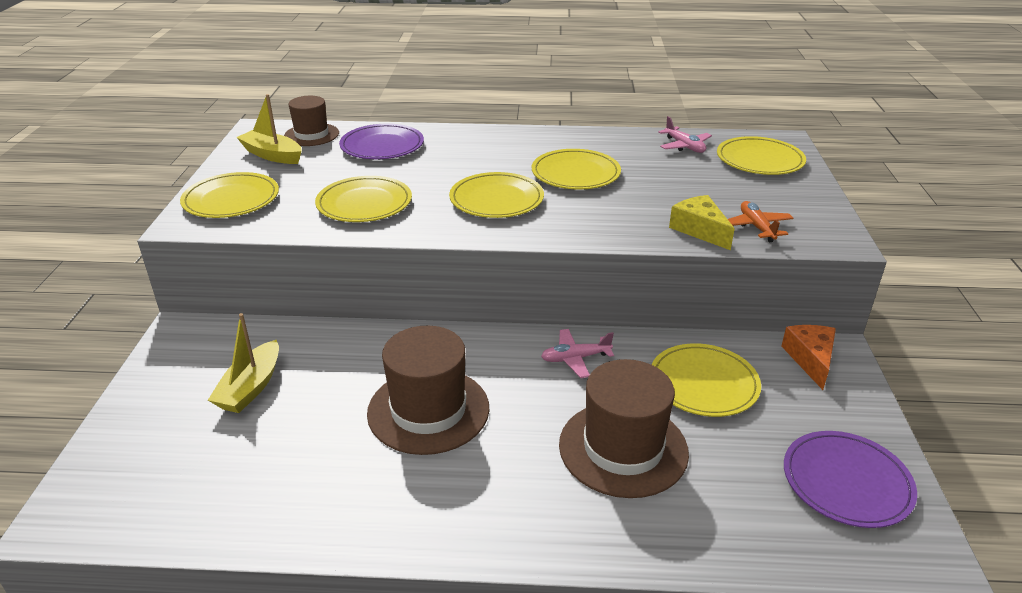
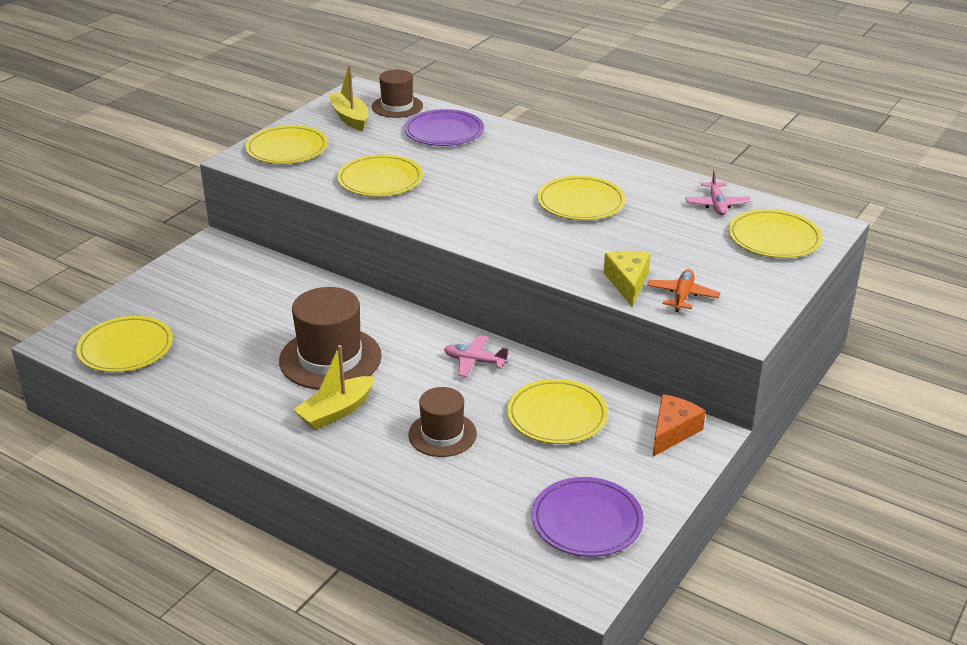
camera: 30 degrees right, 0 degrees up
(251, 387) = (226, 300): yellow boat -> yellow boat (336, 411)
(496, 199) = (487, 206): yellow plate -> yellow plate (126, 348)
(623, 448) = (442, 434): brown hat -> brown hat, size x0.62

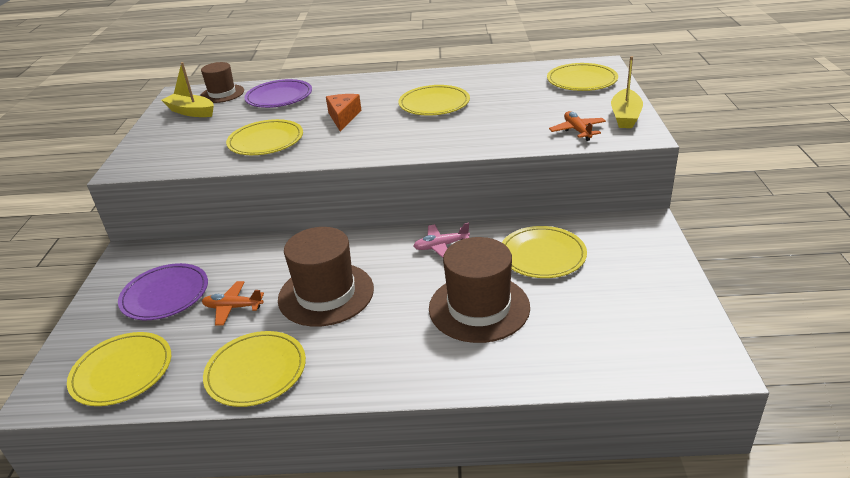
camera: 30 degrees left, 0 degrees up
(248, 334) = (233, 307): none -> orange plane
(287, 149) = (160, 148): yellow plate -> yellow plate (256, 371)
(336, 411) = (376, 331): yellow boat -> yellow boat (625, 116)
(442, 434) = (479, 307): brown hat -> brown hat, size x1.61
(587, 521) = (653, 316): purple plate -> purple plate (165, 295)
(628, 283) = (532, 137): yellow cheese -> none
(672, 432) = (627, 230): orange cheese -> orange cheese (343, 117)
(717, 204) = (522, 76): pink plane -> none

